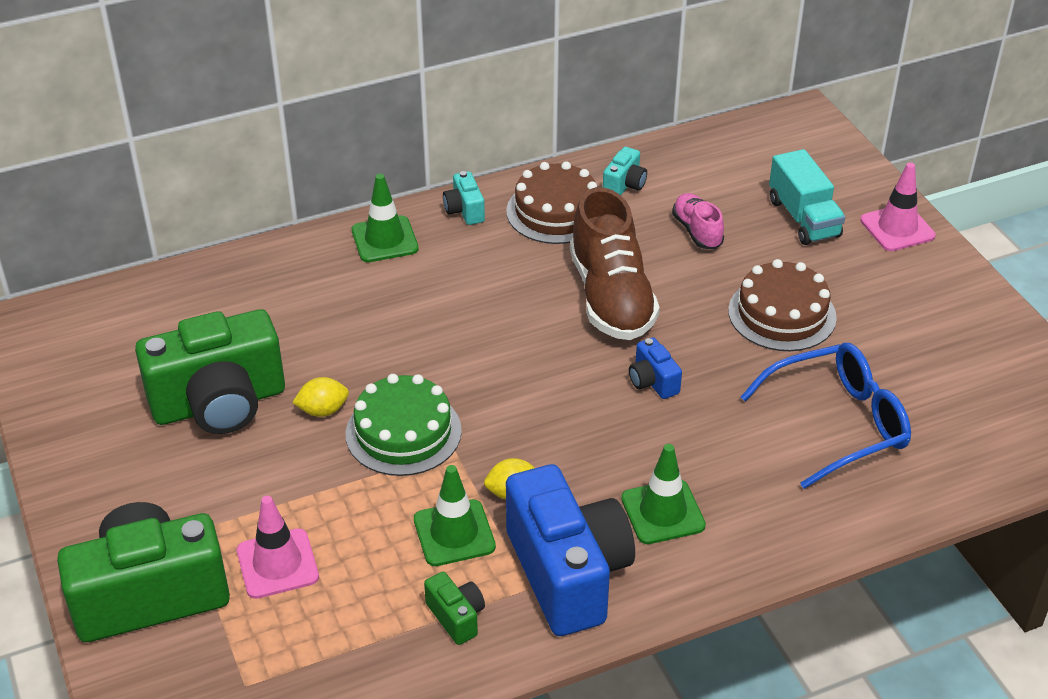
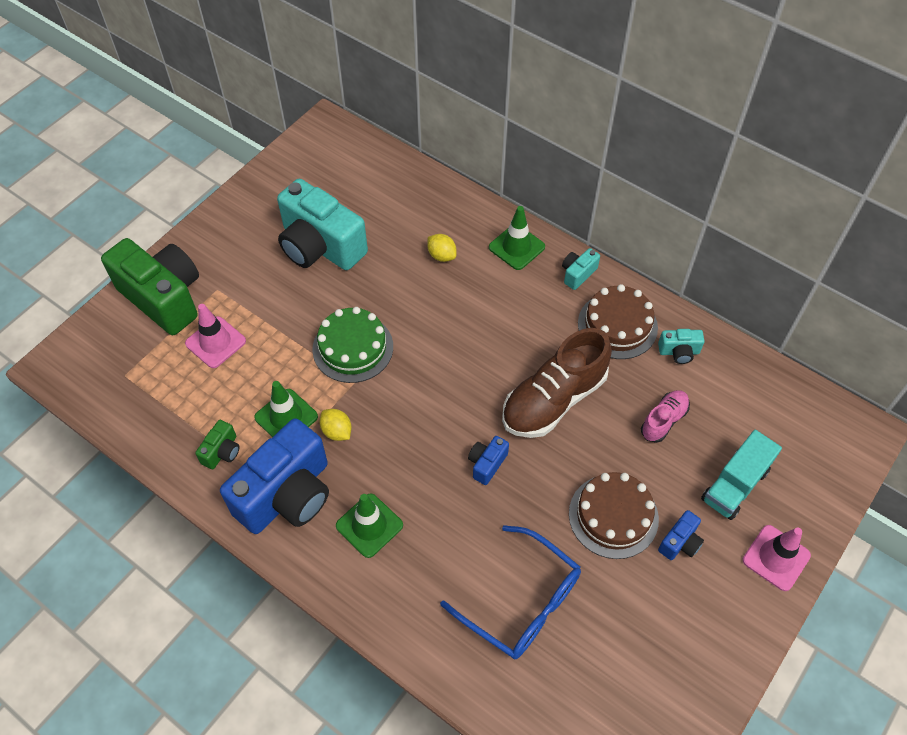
camera: 60 degrees right, 15 degrees up
(219, 403) = (320, 246): green camera -> turquoise camera
(323, 410) = (345, 298): yellow lemon -> yellow lemon (441, 255)
(842, 282) = (680, 542): none -> blue camera

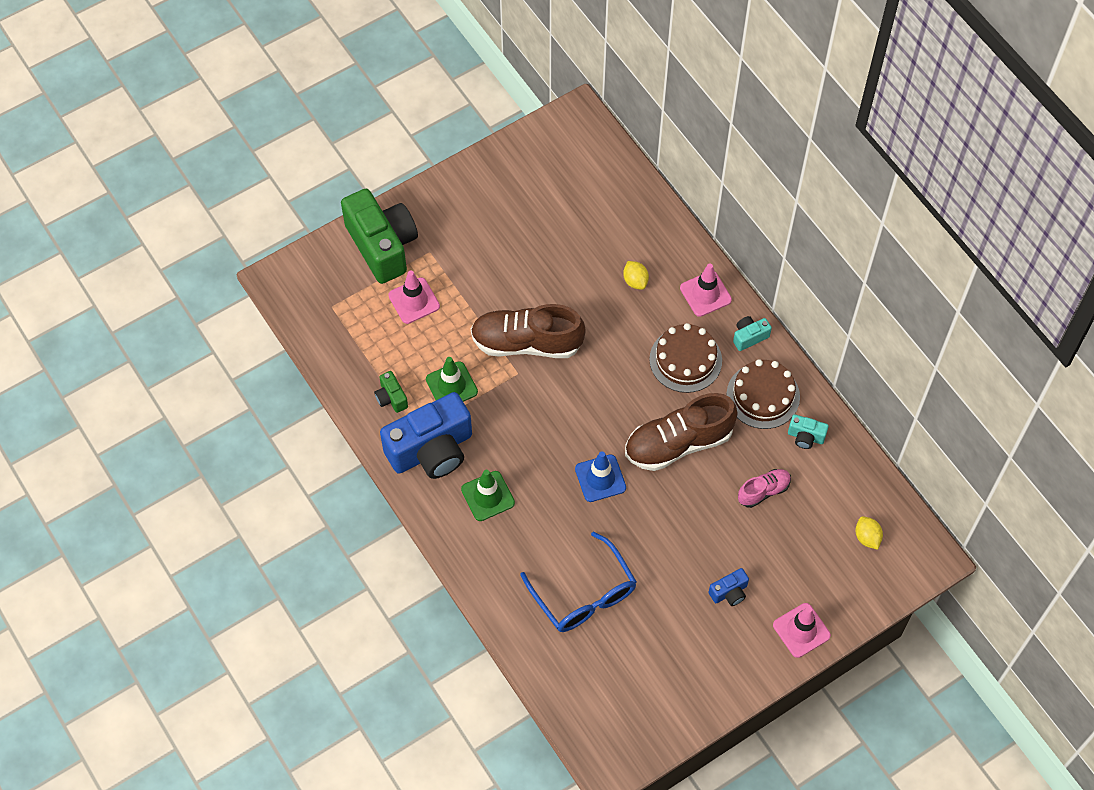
camera: 20 degrees right, 5 degrees up
(222, 451) = (391, 398): green camera -> green camera turned 105 degrees clockwise
(320, 246) = (531, 238): turquoise camera -> none
(337, 431) = (488, 411): yellow lemon -> yellow lemon (867, 537)
(353, 348) = (527, 343): green cake -> brown shoe
(487, 464) = (600, 478): blue camera -> blue traffic cone
(516, 247) = (705, 294): green traffic cone -> pink traffic cone
(613, 516) = (685, 554): brown cake -> brown cake (685, 360)
(735, 485) = (797, 563): turquoise truck -> none

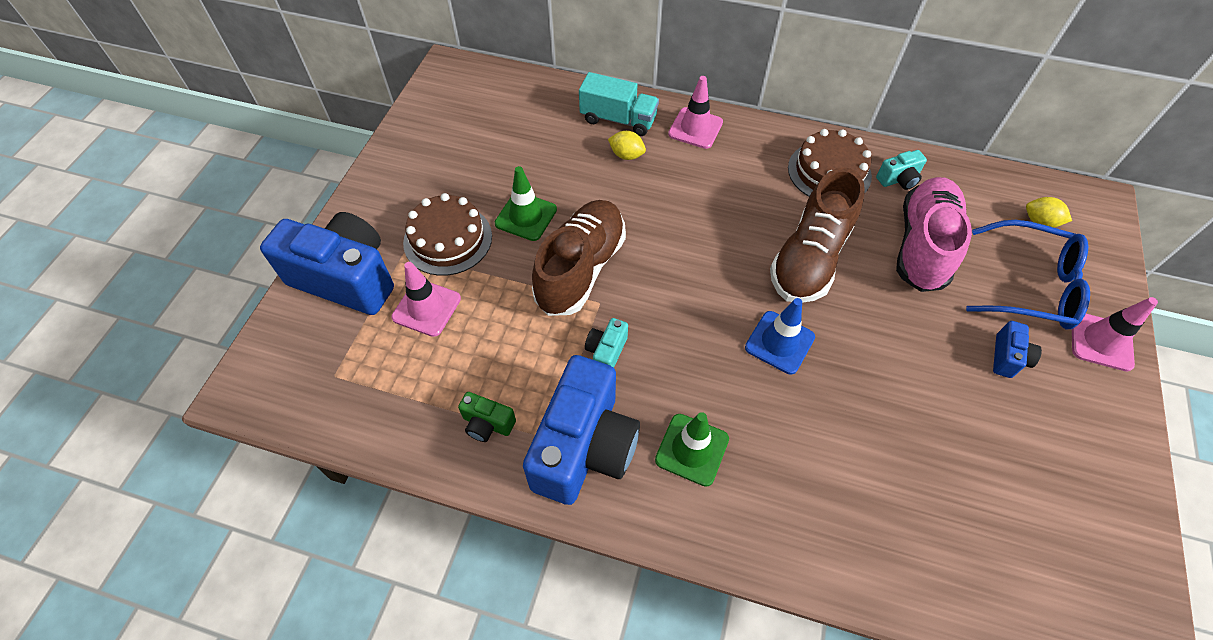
camera: 40 degrees left, 5 degrees down
(382, 245) = (346, 278): green camera -> blue camera
(451, 385) = (543, 362): green traffic cone -> green traffic cone (526, 216)
(527, 343) = (581, 269): brown shoe -> brown shoe turned 150 degrees clockwise
(584, 594) = (895, 475): blue glasses -> blue glasses (1031, 286)
(658, 247) = (618, 119): none -> turquoise truck
(685, 360) = (737, 187): brown cake -> brown cake (448, 239)
(749, 337) = (766, 136): turquoise camera -> turquoise camera (606, 352)
(763, 491) = (922, 246): pink shoe -> pink shoe, size x1.96

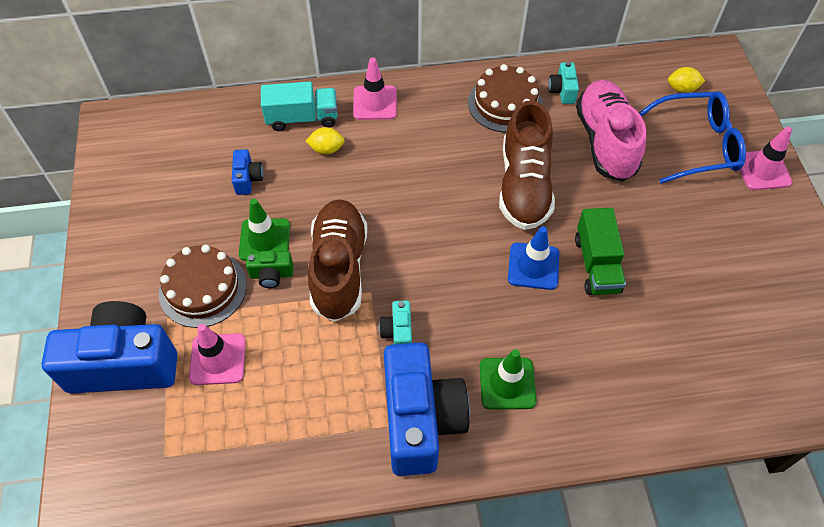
camera: 25 degrees left, 0 degrees up
(487, 424) = (328, 437): green camera -> green camera (271, 275)
(851, 367) = (596, 264): none -> green truck
(898, 179) = (562, 91): turquoise camera -> turquoise camera turned 135 degrees clockwise
(1008, 357) = (705, 209): blue camera -> blue camera (248, 179)

